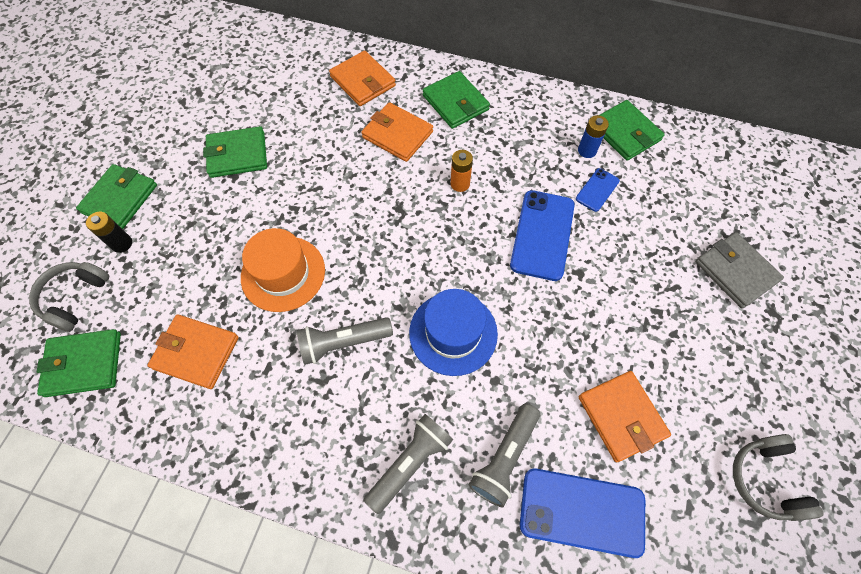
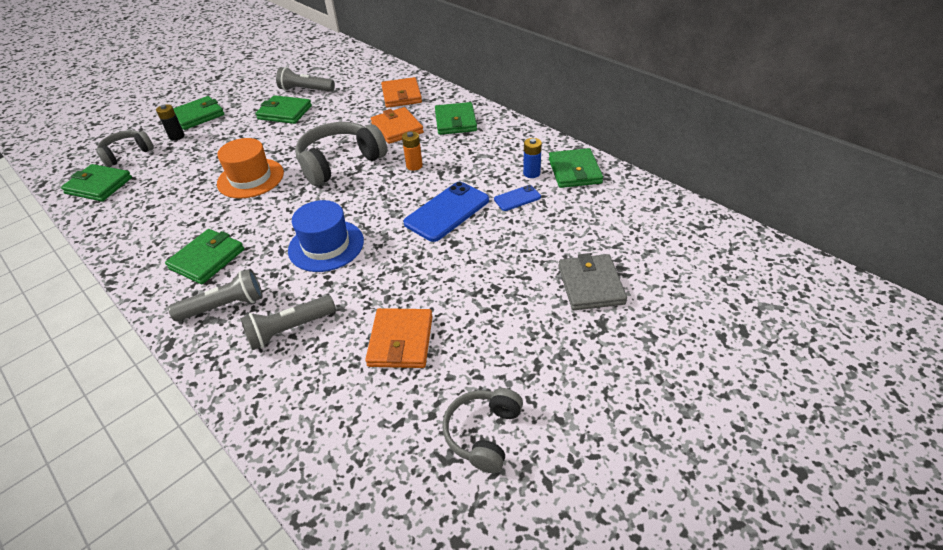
camera: 30 degrees right, 20 degrees down
(196, 352) = (161, 201): orange wallet -> none
(333, 410) = (207, 259): none -> green wallet
(343, 343) = (250, 226): grey flashlight -> grey flashlight (306, 90)
(372, 209) = (340, 162): none -> grey headphones
(582, 512) = (312, 386): blue phone -> none

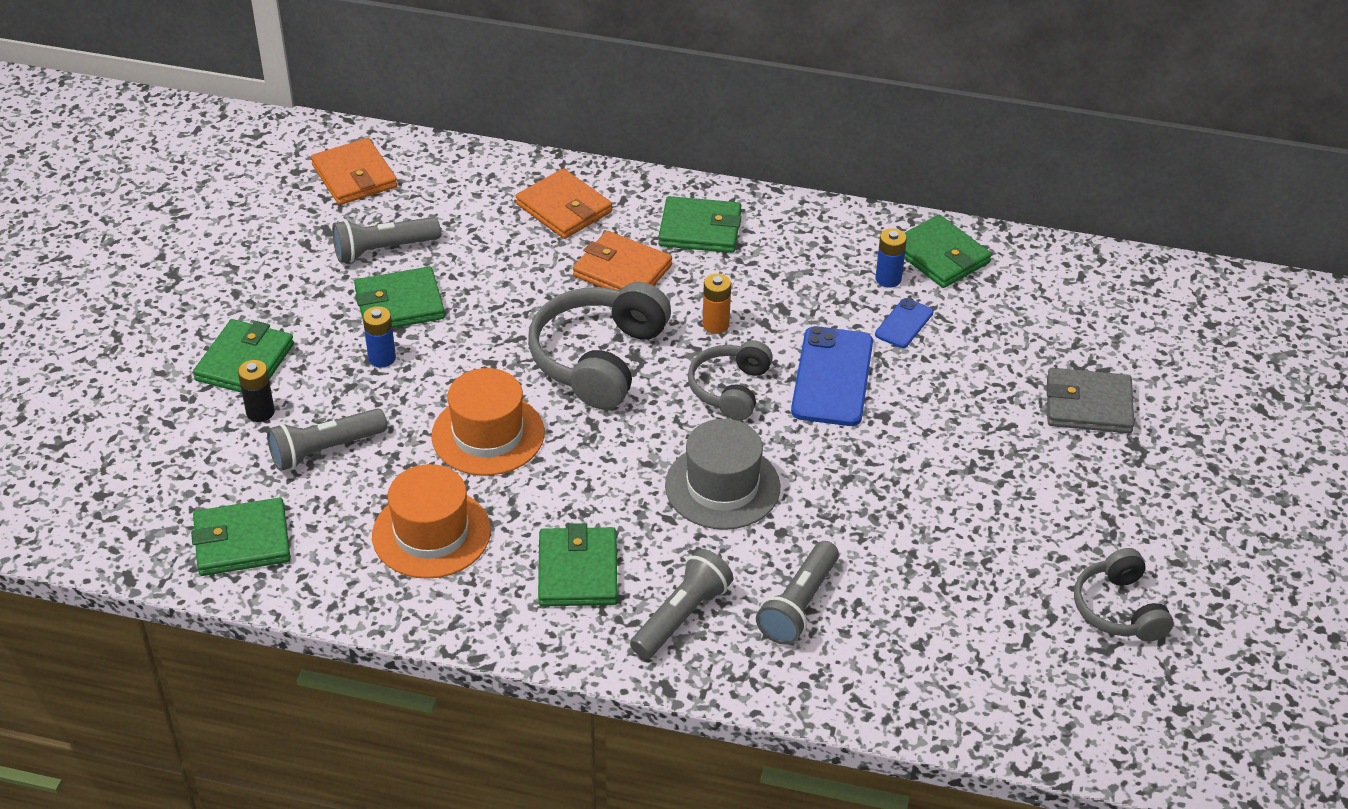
camera: 35 degrees left, 0 degrees up
(127, 154) = (211, 473): grey headphones -> grey headphones (730, 389)
(171, 213) = (431, 533): none -> orange hat
(179, 160) = (325, 450): none -> grey flashlight
(250, 131) = (382, 358): none -> blue battery
(326, 245) = (722, 486): blue hat -> grey hat
(401, 341) = (942, 559): orange wallet -> orange wallet (354, 176)
(455, 121) = (700, 229): green wallet -> green wallet turned 45 degrees counterclockwise
(590, 285) = (1088, 405): grey wallet -> grey wallet turned 45 degrees counterclockwise

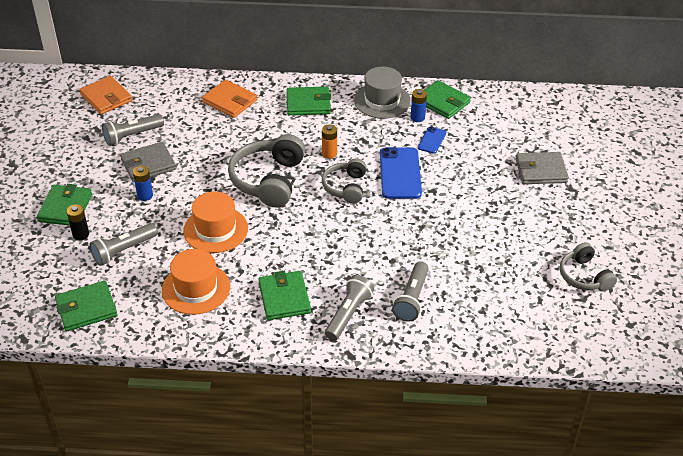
camera: 10 degrees left, 0 degrees up
(399, 304) = (148, 164): green wallet -> grey wallet
(622, 271) = (270, 131): orange wallet -> none
(722, 486) = (354, 240): grey hat -> grey hat (382, 101)

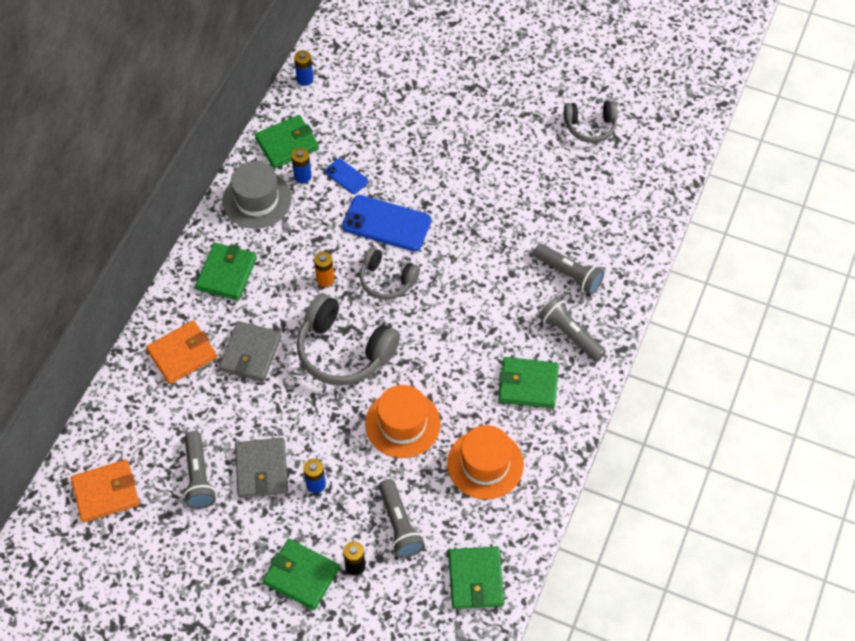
camera: 70 degrees left, 15 degrees up
(510, 95) = (305, 79): none -> blue battery
(541, 171) = (435, 101): grey wallet -> grey wallet (250, 353)

